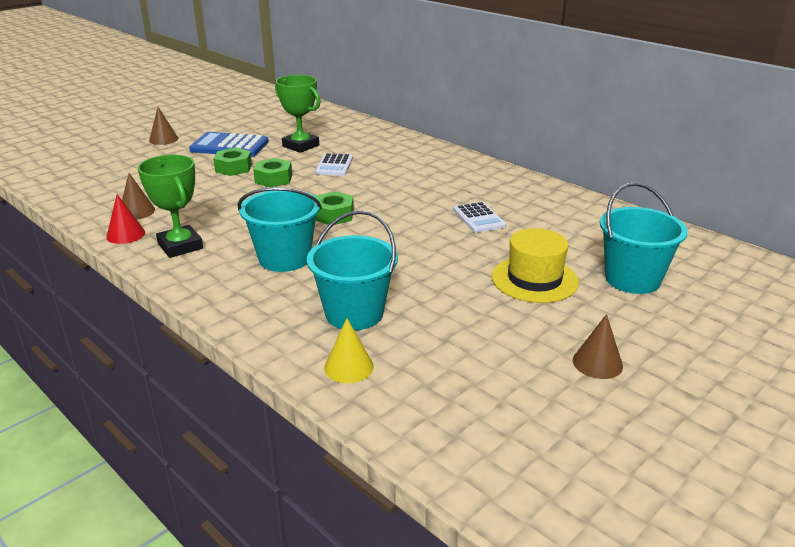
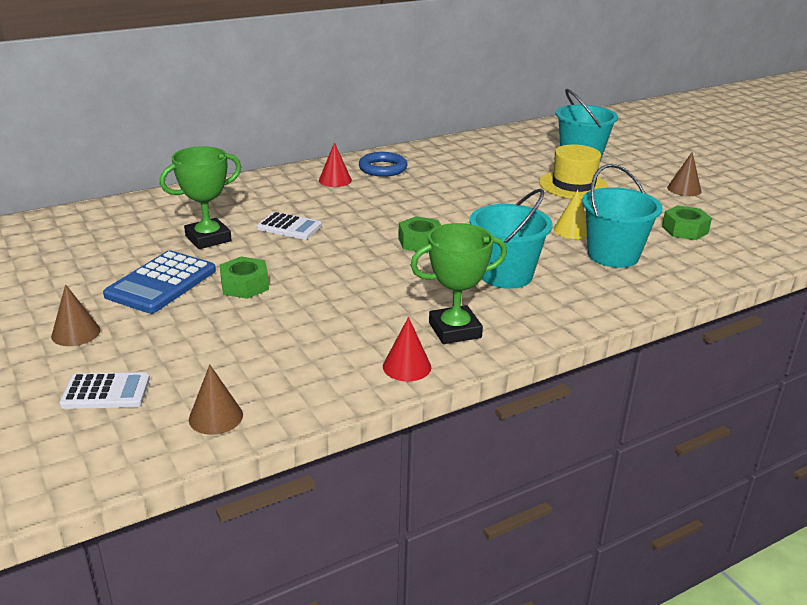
camera: 75 degrees left, 0 degrees up
(137, 211) = (340, 358): brown cone -> brown cone (216, 417)
(273, 179) = (301, 264): green nut -> green nut (685, 230)
(349, 367) = (690, 266): yellow cone -> yellow cone (571, 230)
(439, 166) = (335, 180): none -> red cone
(479, 218) = (461, 184): white calculator -> white calculator (106, 392)
(484, 180) = (383, 168): none -> blue ring

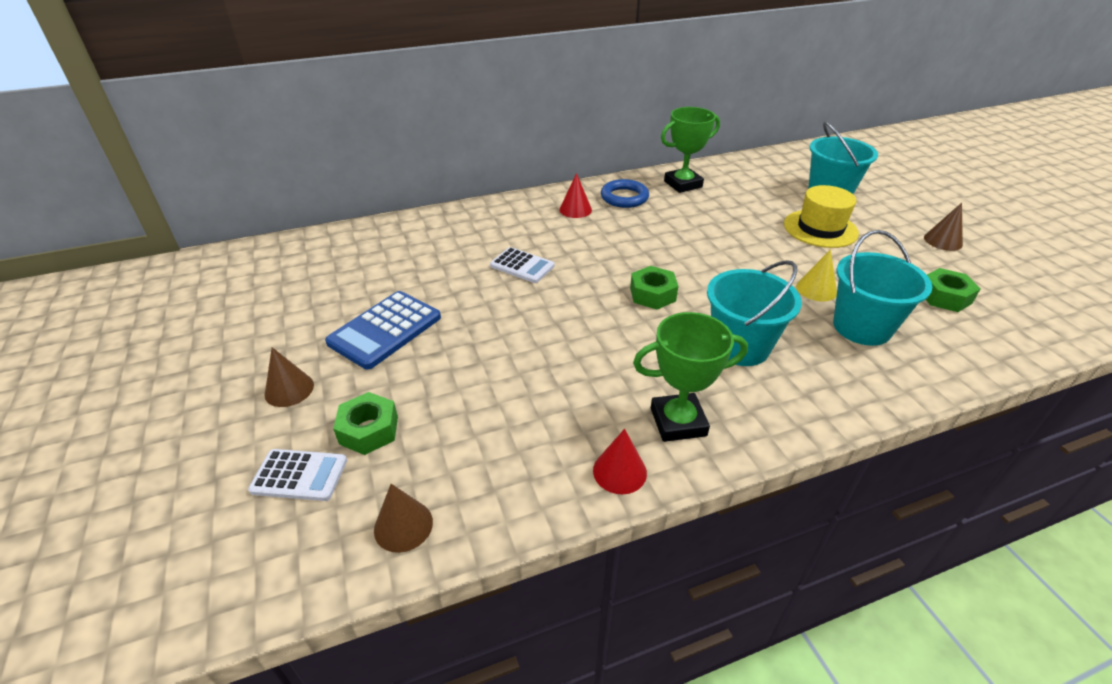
camera: 10 degrees right, 10 degrees up
(208, 238) = (441, 275): green trophy -> green trophy (683, 184)
(245, 285) = (466, 339): green nut -> green nut (369, 430)

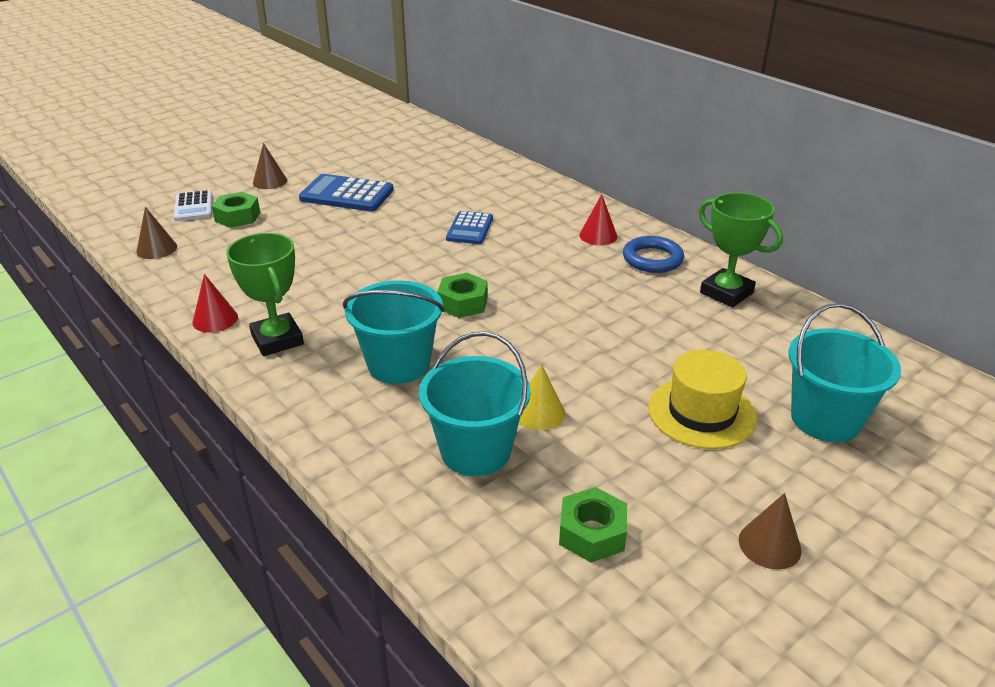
camera: 70 degrees right, 5 degrees down
(522, 266) = (470, 229): white calculator -> blue calculator

